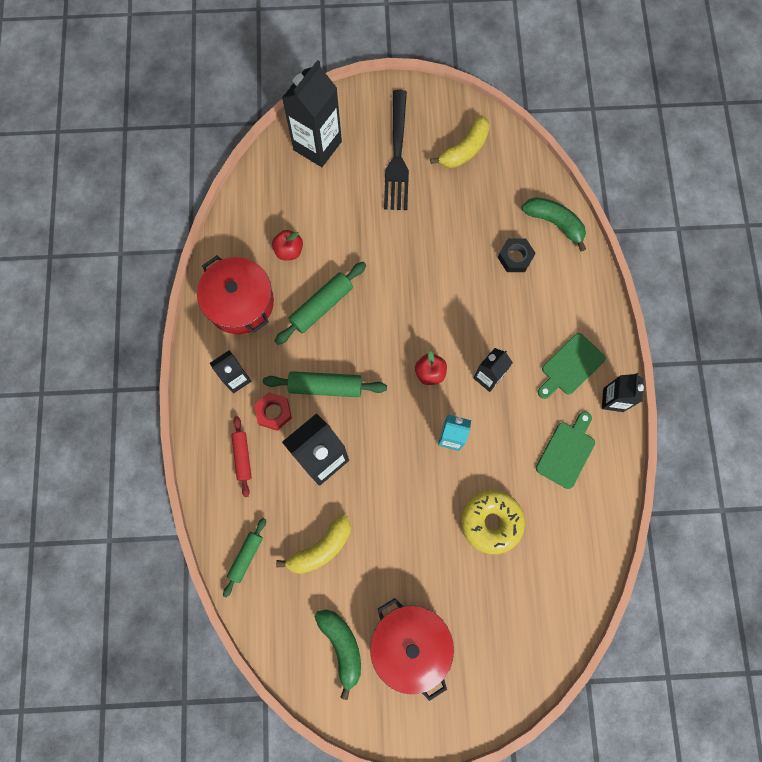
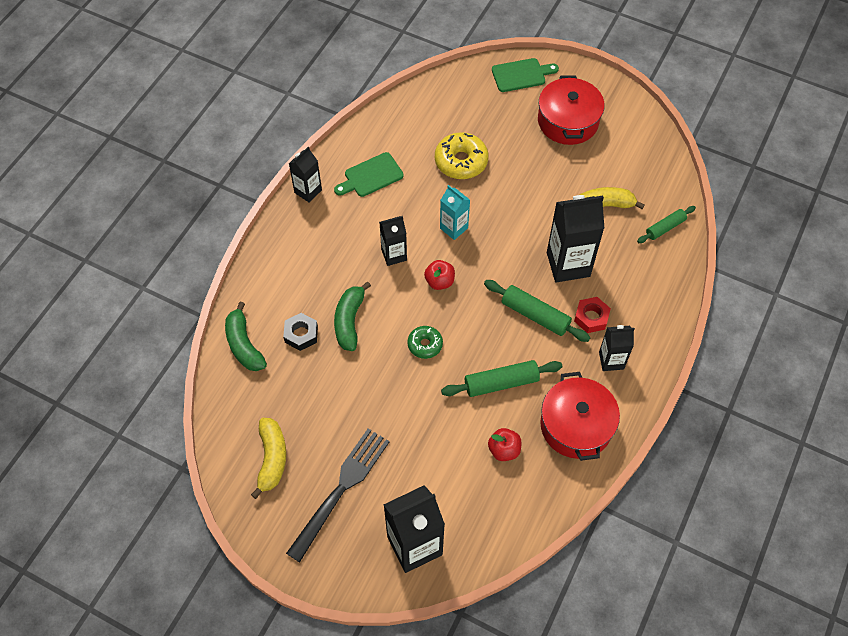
camera: 150 degrees left, 15 degrees down
(242, 457) = (635, 297): red rolling pin -> none
(342, 646) = (618, 142): green banana -> green banana (349, 321)
(406, 305) = (425, 345): none -> green donut
(465, 149) = (272, 458): yellow banana -> yellow banana turned 105 degrees clockwise
(570, 366) = (322, 229): green cutting board -> green cutting board (521, 75)

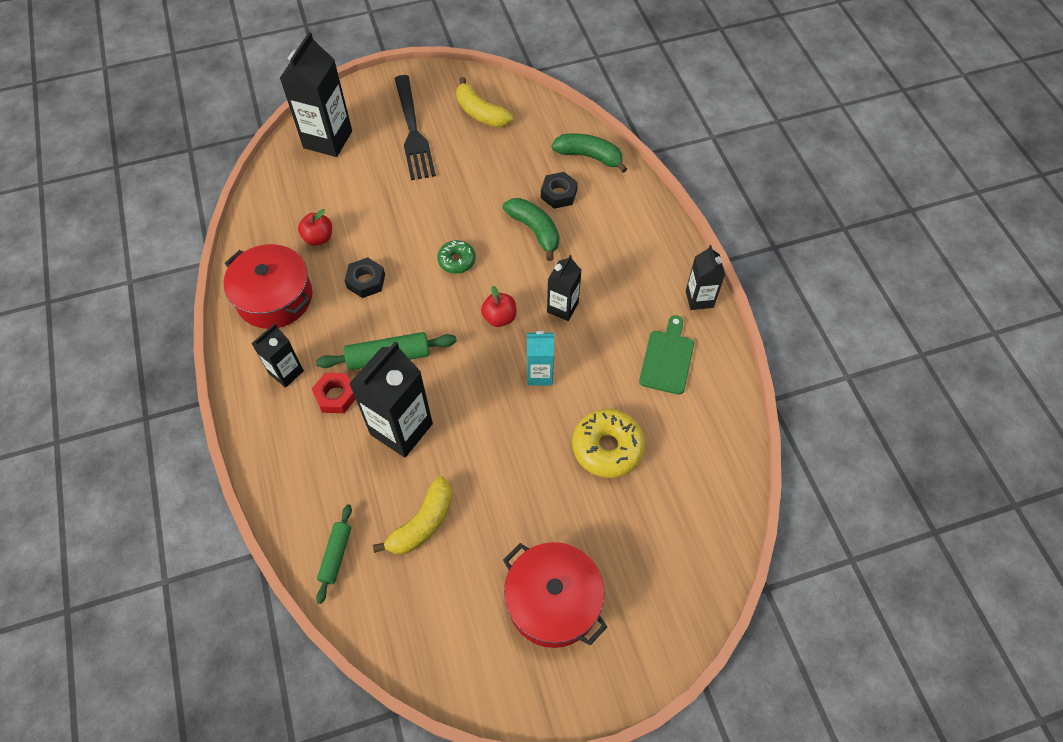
camera: 135 degrees right, 0 degrees up
(501, 383) = (366, 281): green rolling pin -> black nut
(521, 75) = (665, 619): green cutting board -> none

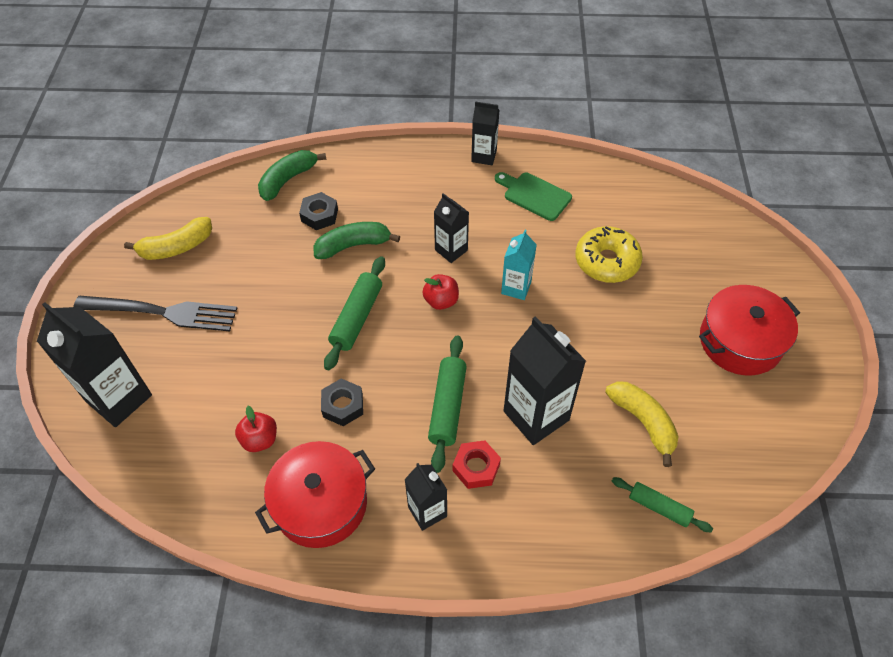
camera: 70 degrees left, 5 degrees down
(456, 261) = (357, 318): green donut -> green rolling pin

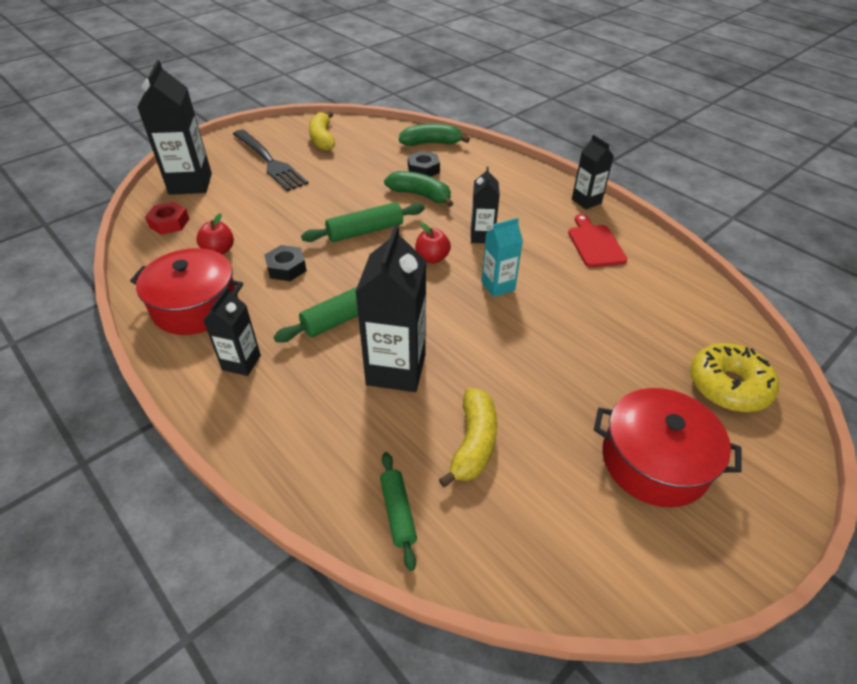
camera: 45 degrees right, 10 degrees down
(177, 247) = (322, 139): yellow banana -> yellow banana turned 60 degrees clockwise
(476, 467) = (309, 365): red nut -> red nut (169, 223)
(534, 195) = (595, 244): green cutting board -> red cutting board
(606, 261) = (599, 319): yellow donut -> yellow donut (728, 386)

